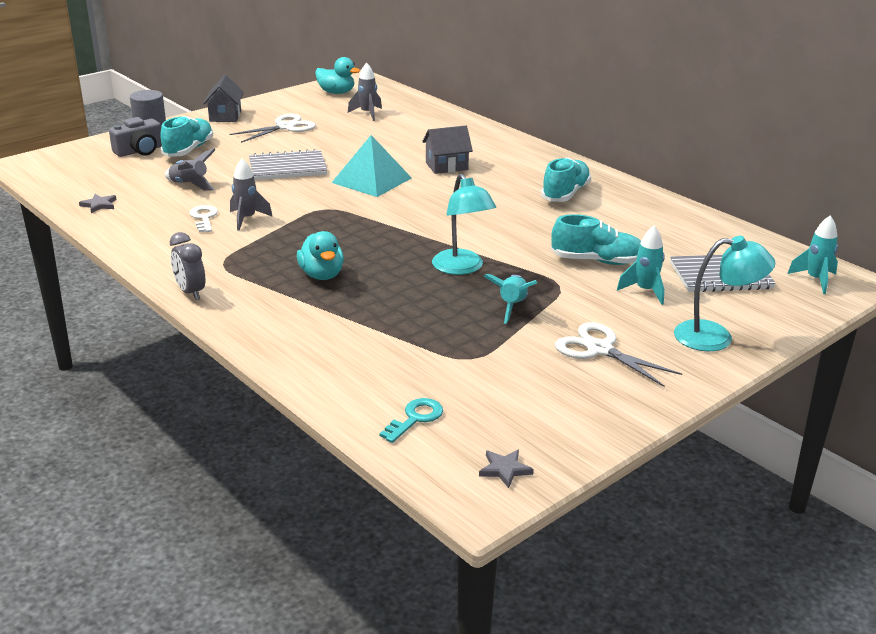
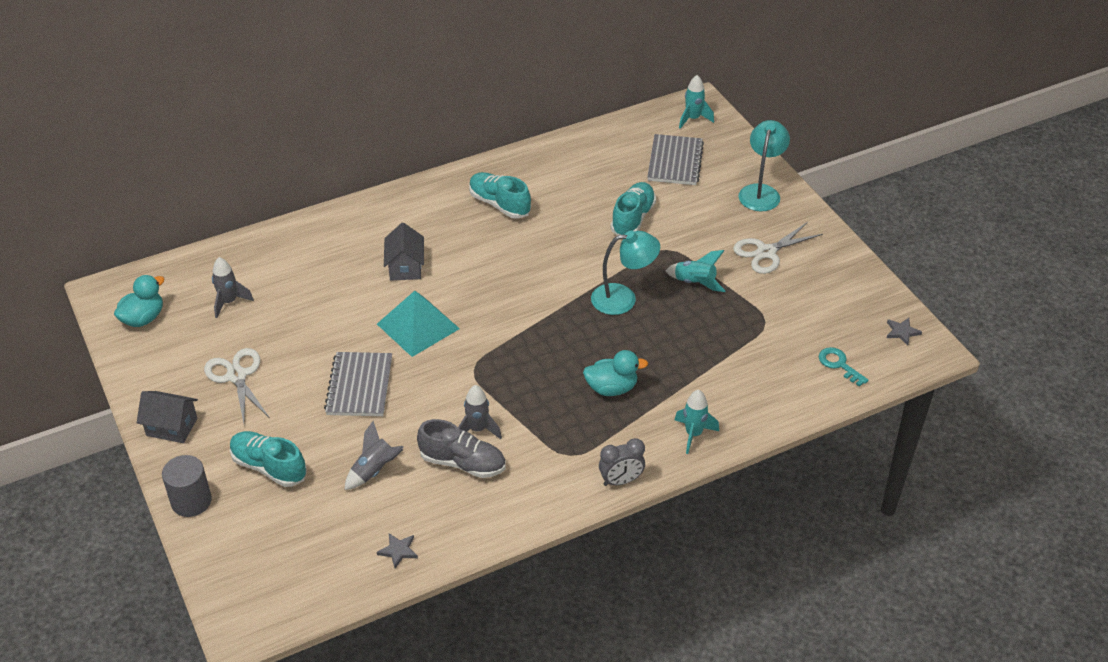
camera: 75 degrees left, 15 degrees up
(140, 151) = (251, 513): grey camera -> none
(204, 218) = (463, 463): white key -> grey shoe
(645, 291) = (688, 206): turquoise rocket -> turquoise rocket (693, 434)

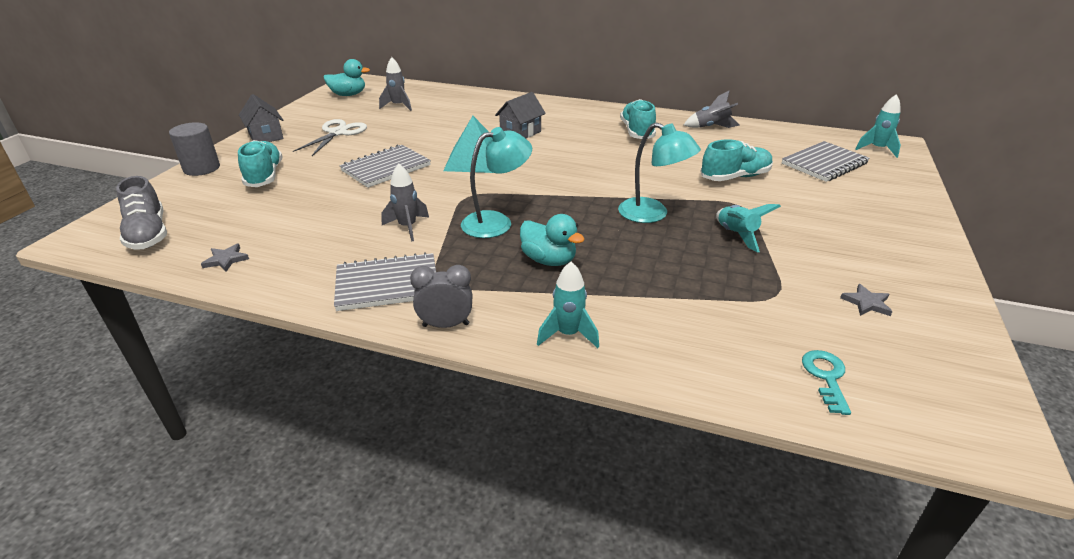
camera: 45 degrees right, 10 degrees down
(374, 470) = (307, 210): grey rocket -> grey rocket (711, 127)
(463, 463) = (362, 239): grey shoe -> grey shoe (148, 234)
(542, 482) = (387, 284): none -> grey notebook
(621, 481) = (446, 325): grey clock -> grey clock turned 150 degrees clockwise
(761, 192) = (894, 211): turquoise lamp -> turquoise lamp (496, 222)
(766, 252) = (846, 249): white scissors -> none
(902, 332) = (963, 396): grey star -> grey star (866, 303)

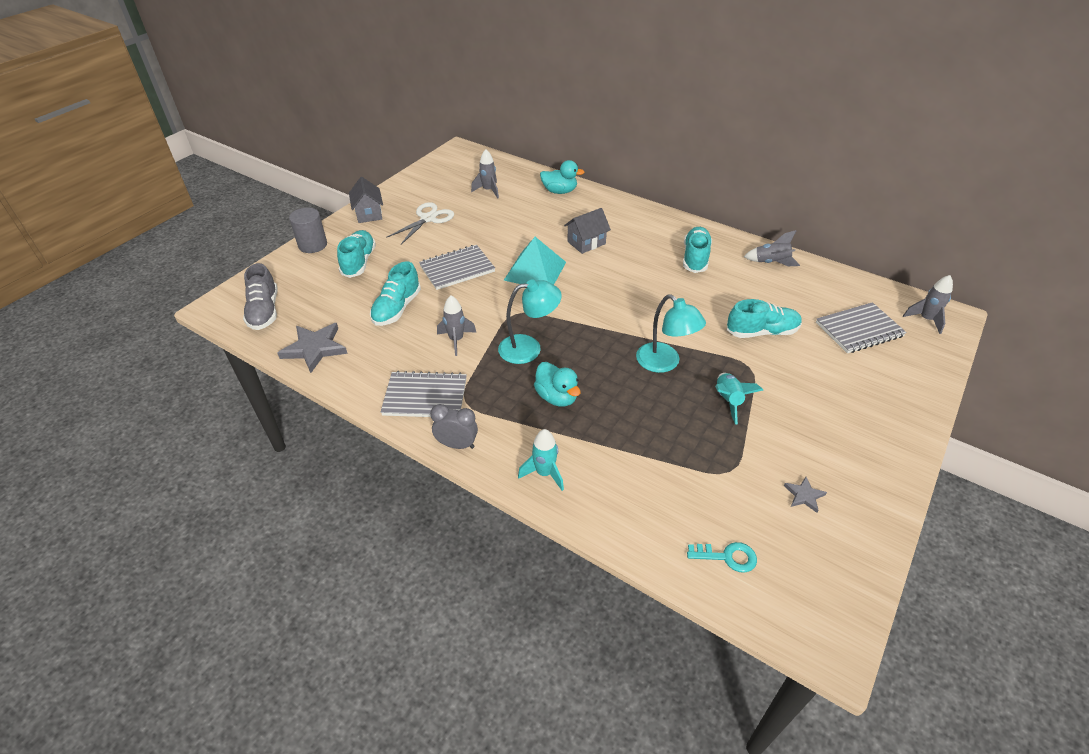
camera: 15 degrees right, 10 degrees up
(226, 260) = (314, 348): grey star -> grey star, size x1.98
(324, 209) = (397, 308): none -> turquoise shoe
(348, 95) = (449, 169): turquoise duck -> turquoise duck (559, 191)
(826, 377) = (727, 557): turquoise key -> turquoise key turned 75 degrees clockwise
(877, 149) = (925, 319): turquoise rocket -> grey rocket

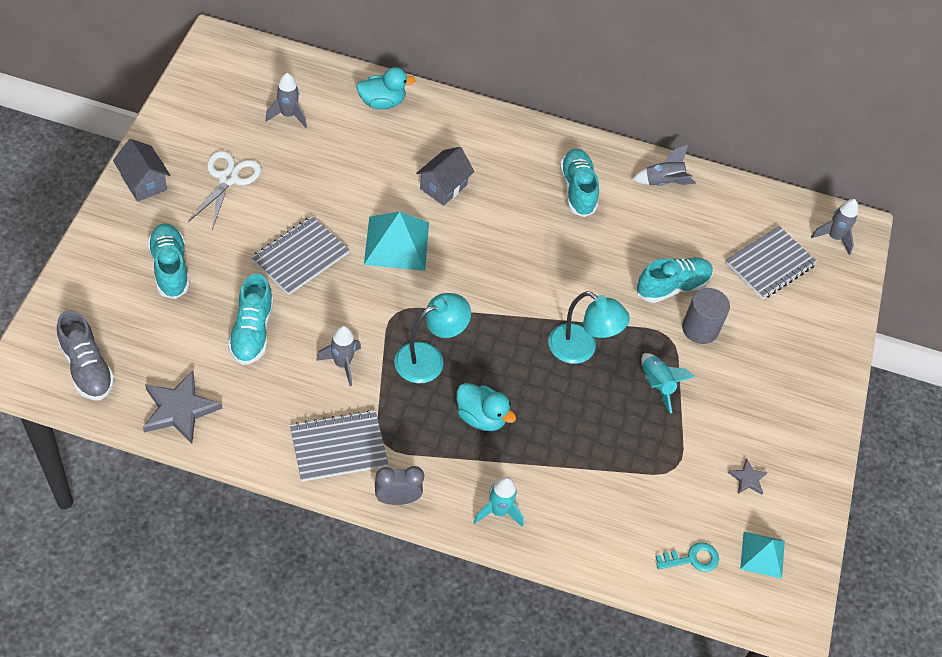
camera: 25 degrees left, 10 degrees up
(312, 245) = (94, 250): grey cylinder -> grey cylinder (700, 328)
(807, 570) = (762, 554): none -> turquoise pyramid

